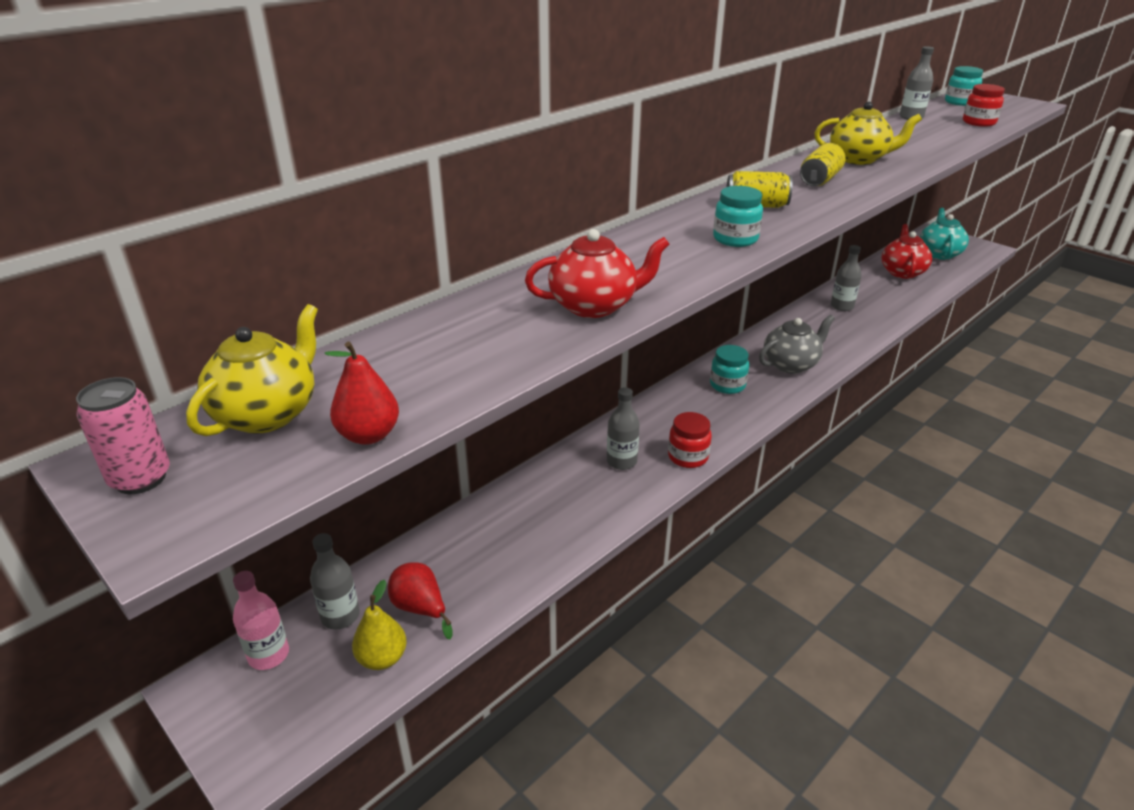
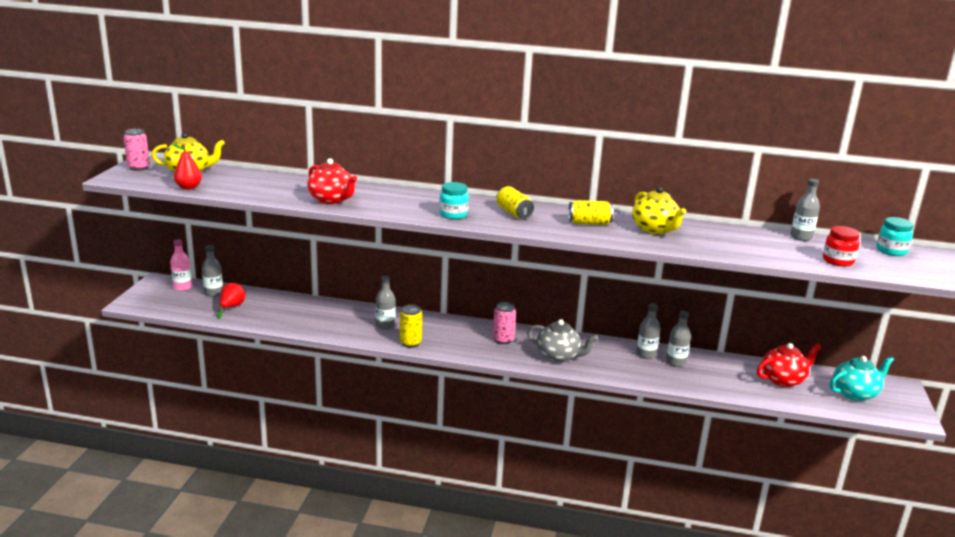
camera: 55 degrees right, 10 degrees down
(382, 658) = (197, 309): yellow pear -> none
(688, 457) = (410, 343): red jar -> yellow can
(727, 385) = (503, 340): turquoise jar -> pink can
(816, 315) = (646, 354): none -> grey bottle

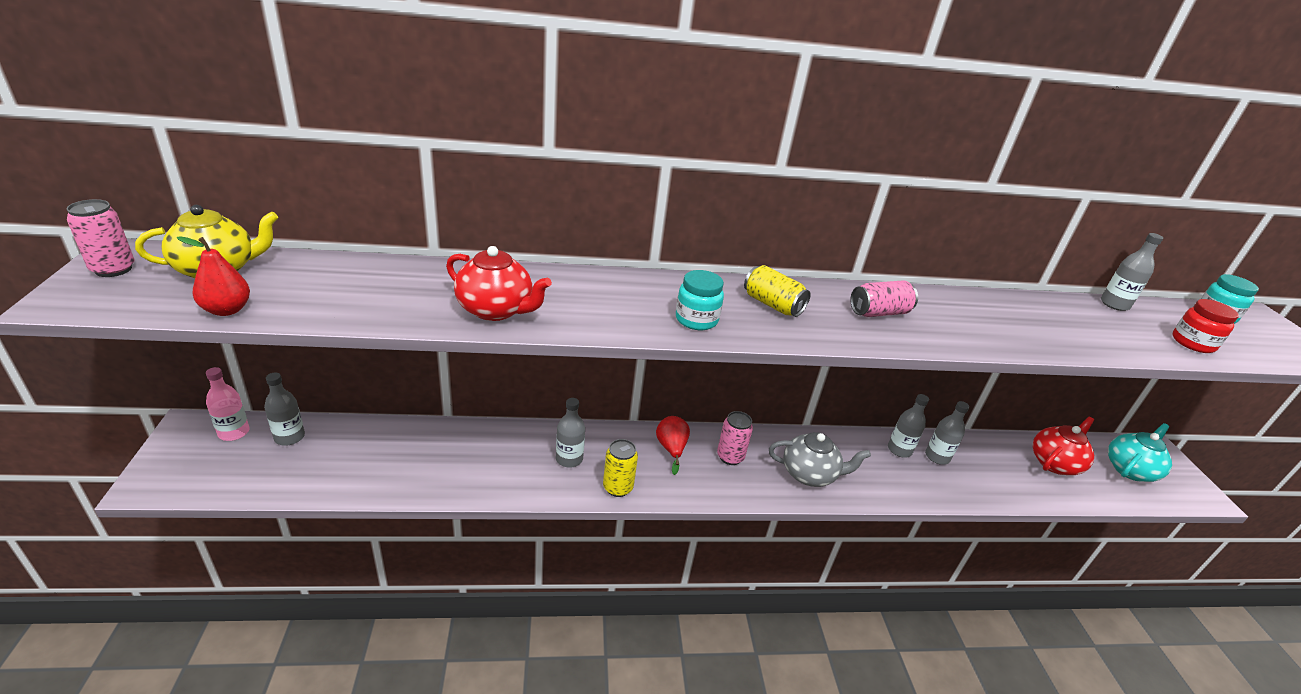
camera: 20 degrees left, 10 degrees up
(231, 307) = (327, 463): red pear -> red pear (671, 449)
(589, 223) = (879, 312): yellow can -> pink can
(655, 229) = (961, 314): yellow teapot -> none

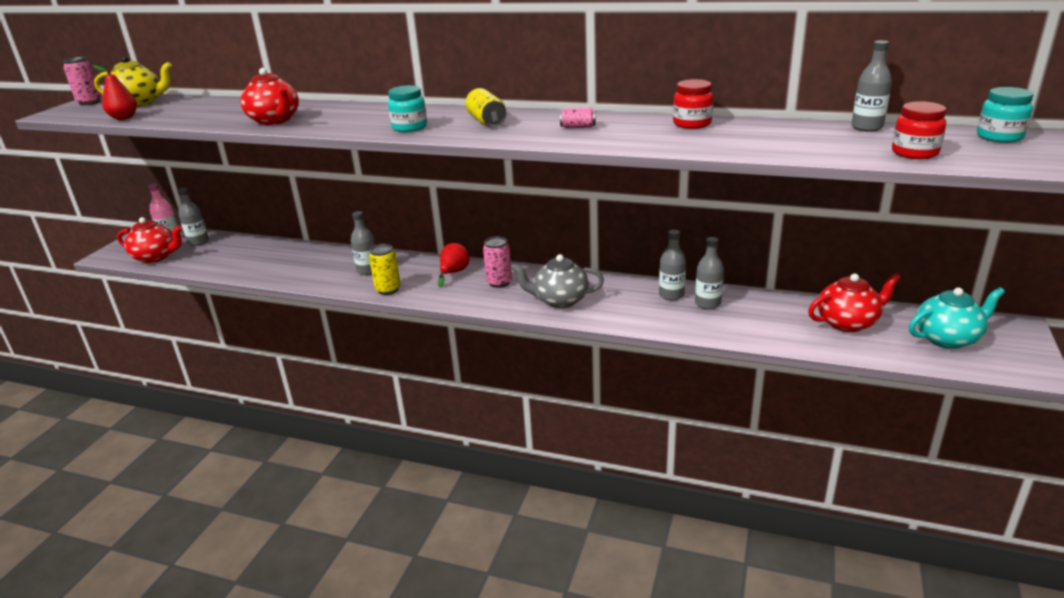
camera: 30 degrees right, 5 degrees down
(240, 475) = (156, 257): none -> red teapot
(809, 474) = (560, 300): grey teapot -> grey teapot turned 150 degrees clockwise
(879, 312) = (578, 127): pink can -> pink can, size x0.64
(975, 303) = (692, 124): none -> red jar

